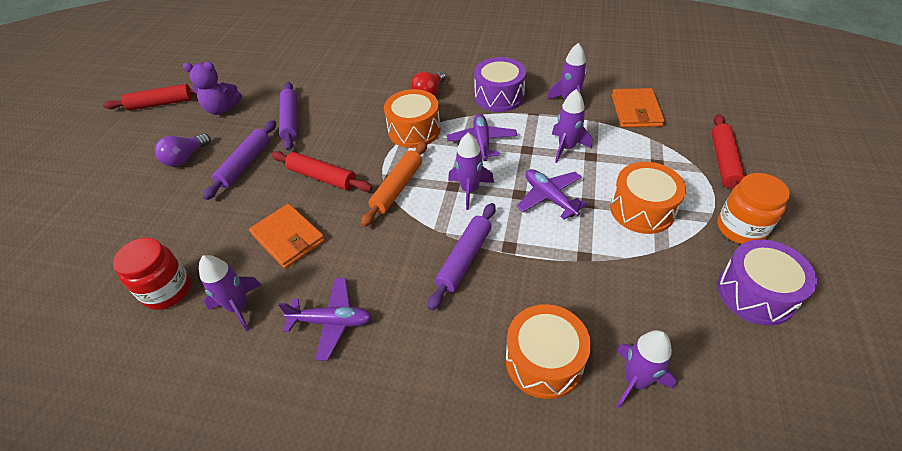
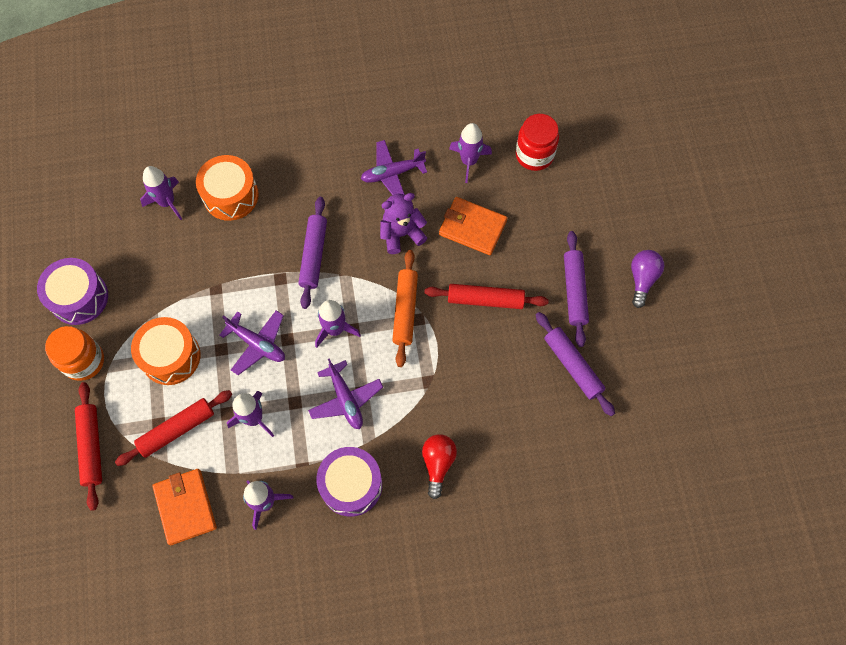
camera: 155 degrees right, 20 degrees up
(161, 103) = (747, 345): red rolling pin -> red rolling pin (177, 430)
(222, 109) = (667, 359): purple teddy bear -> purple teddy bear (401, 234)
(414, 130) = (426, 394): orange drum -> none

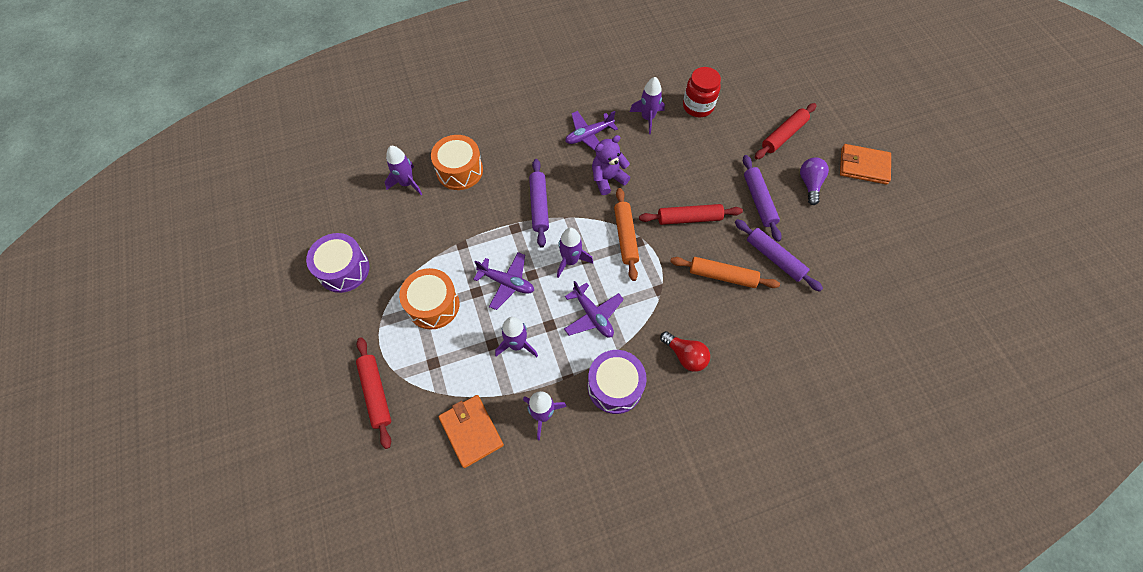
camera: 10 degrees left, 5 degrees down
(84, 361) = (357, 321): orange jar -> none
(177, 430) = (450, 365): red rolling pin -> red rolling pin (783, 135)
(438, 464) = (685, 355): red light bulb -> red light bulb turned 135 degrees clockwise
(472, 227) = (663, 166): orange wallet -> orange wallet (863, 166)
(505, 377) = (722, 276): none -> orange rolling pin

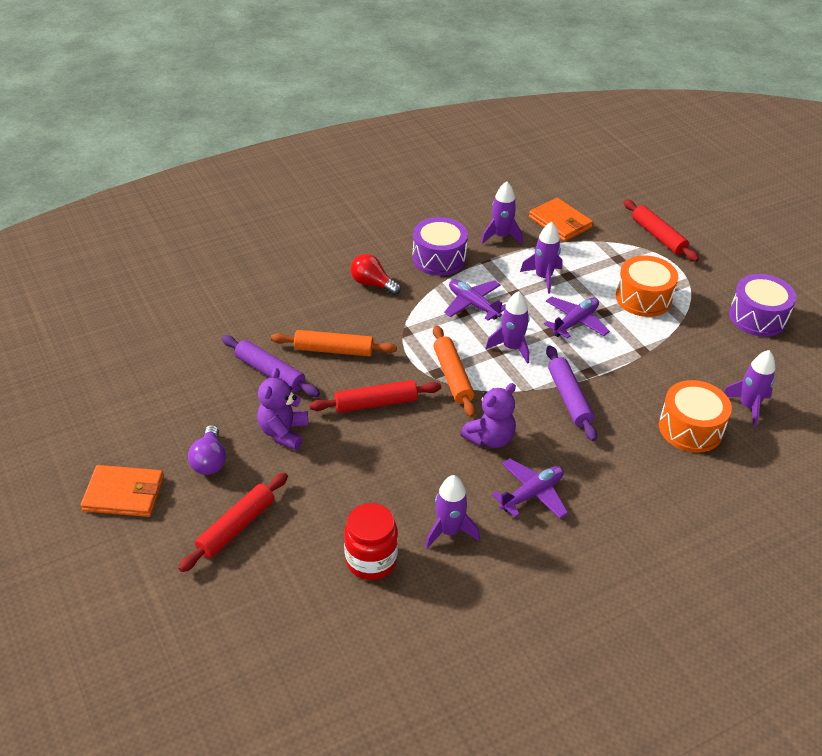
camera: 170 degrees right, 20 degrees down
(507, 283) = (575, 322): purple plane -> purple plane turned 120 degrees clockwise
(759, 201) = (283, 432): purple rolling pin -> purple teddy bear

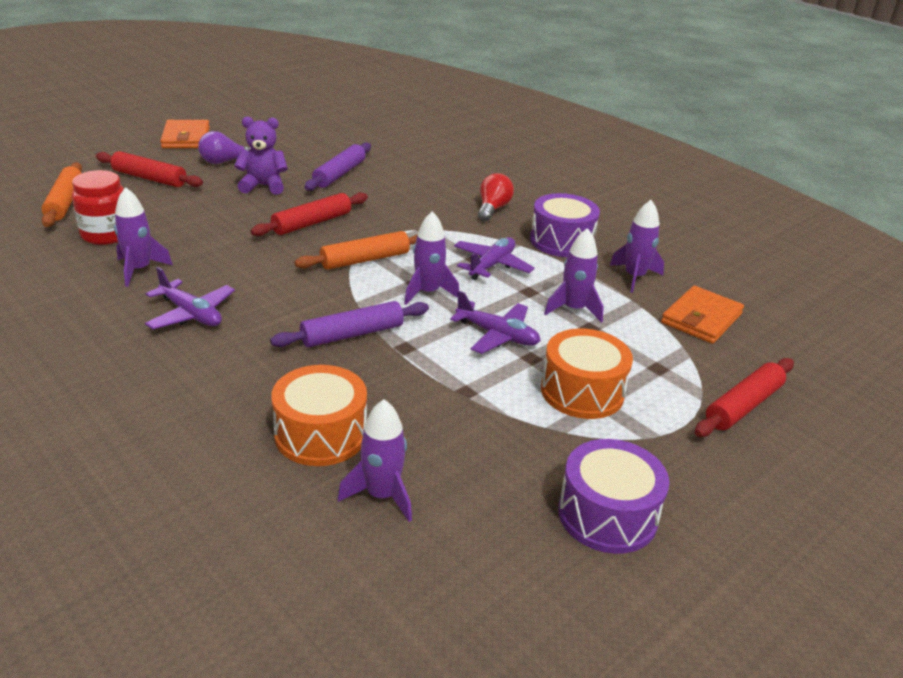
camera: 75 degrees right, 10 degrees down
(334, 350) = (381, 198): orange rolling pin -> orange rolling pin (65, 202)
(376, 403) = (312, 223): red rolling pin -> red rolling pin turned 75 degrees clockwise
(490, 438) = (273, 286): purple teddy bear -> none

